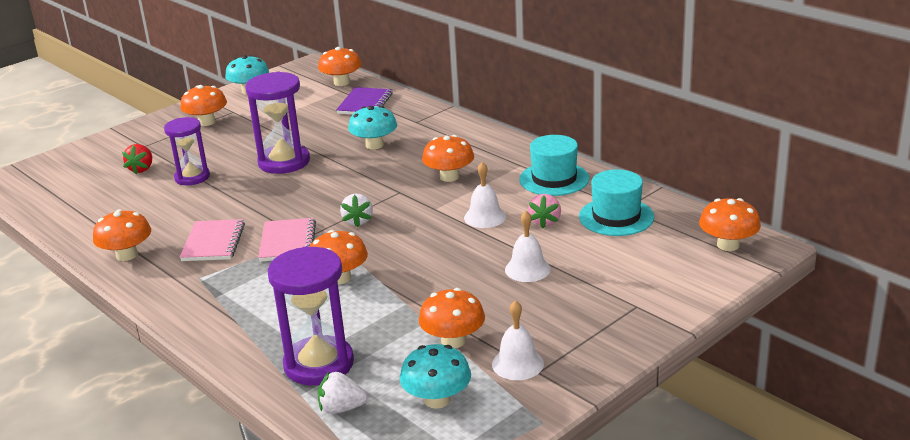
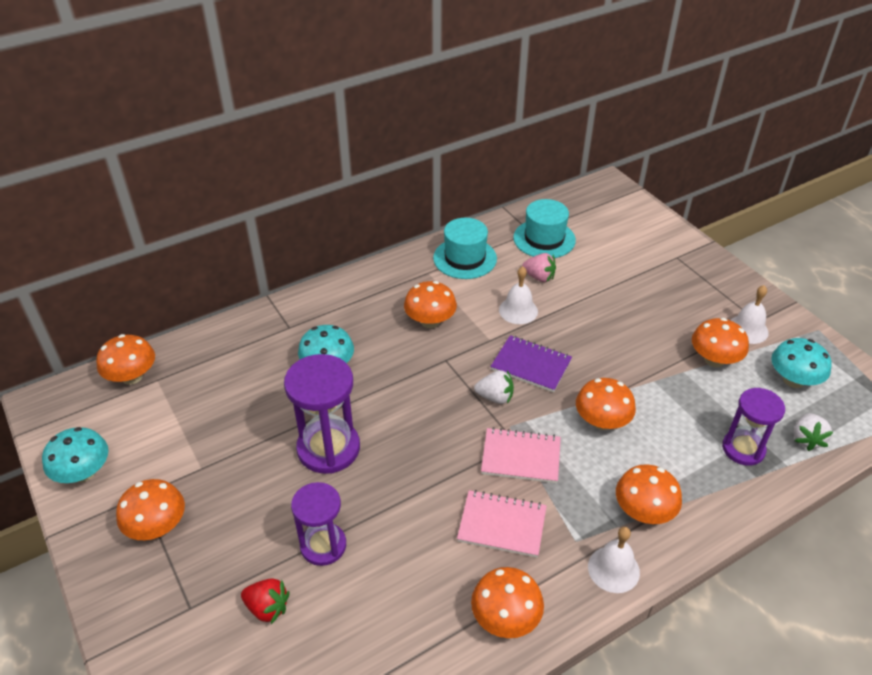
camera: 80 degrees left, 15 degrees up
(319, 364) = (743, 449): purple hourglass -> purple hourglass, size x0.66
(365, 103) = (212, 362): purple notebook -> purple notebook (531, 365)
(527, 269) = (613, 301): white bell -> white bell (613, 569)
(728, 245) = (603, 198): orange mushroom -> orange mushroom (643, 511)

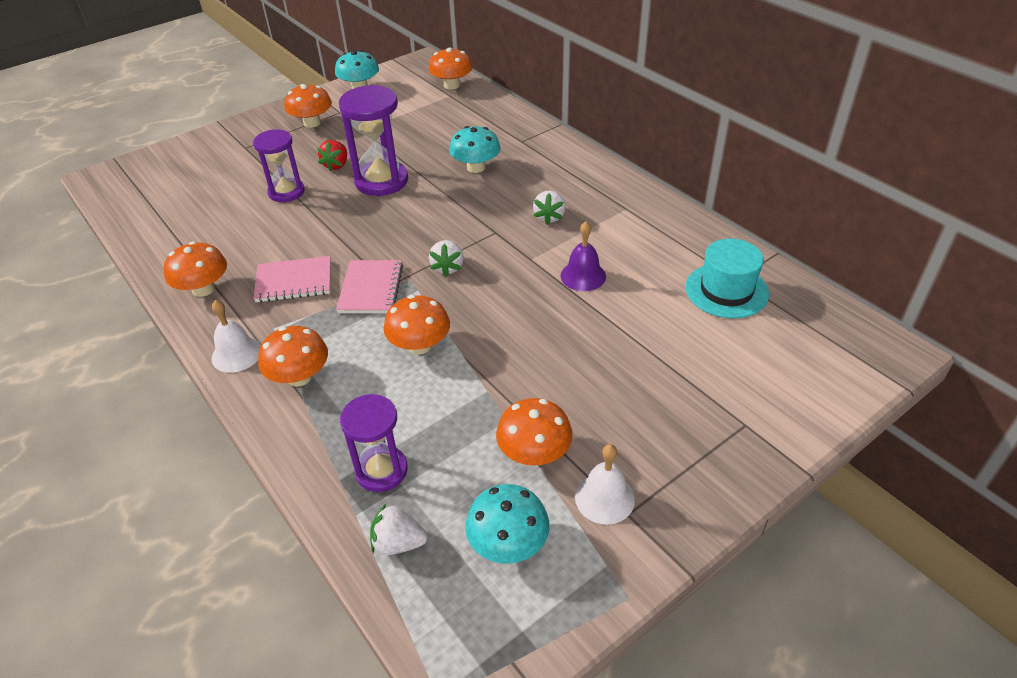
camera: 85 degrees right, 0 degrees up
(267, 608) = (238, 176): red strawberry -> red strawberry (336, 165)
(430, 321) = (549, 217): orange mushroom -> white strawberry
(465, 258) = (661, 231): turquoise hat -> none
(502, 525) = (294, 281): pink notebook -> pink notebook turned 75 degrees clockwise
(518, 310) = (583, 276): white bell -> purple bell
(531, 365) = (497, 289): purple notebook -> none
(539, 277) = (648, 289): pink strawberry -> none

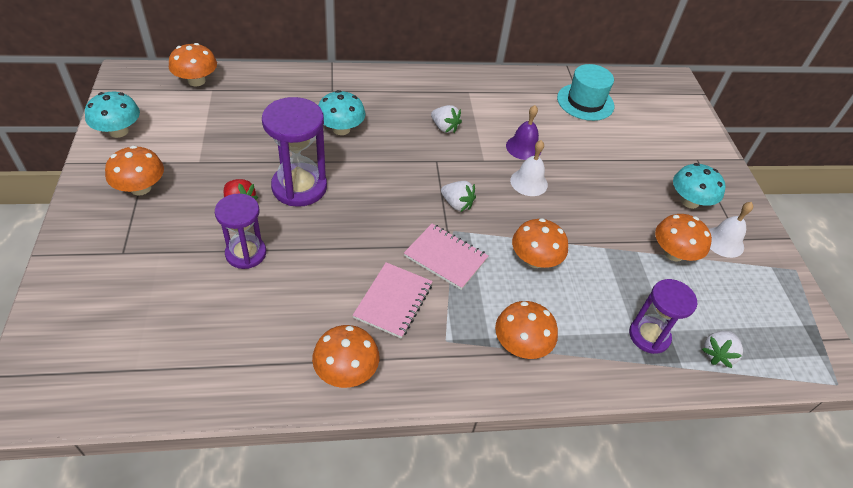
camera: 65 degrees left, 5 degrees up
(237, 354) = (462, 377): white bell -> white bell (529, 182)
(508, 543) = (739, 301): turquoise mushroom -> turquoise mushroom (689, 201)

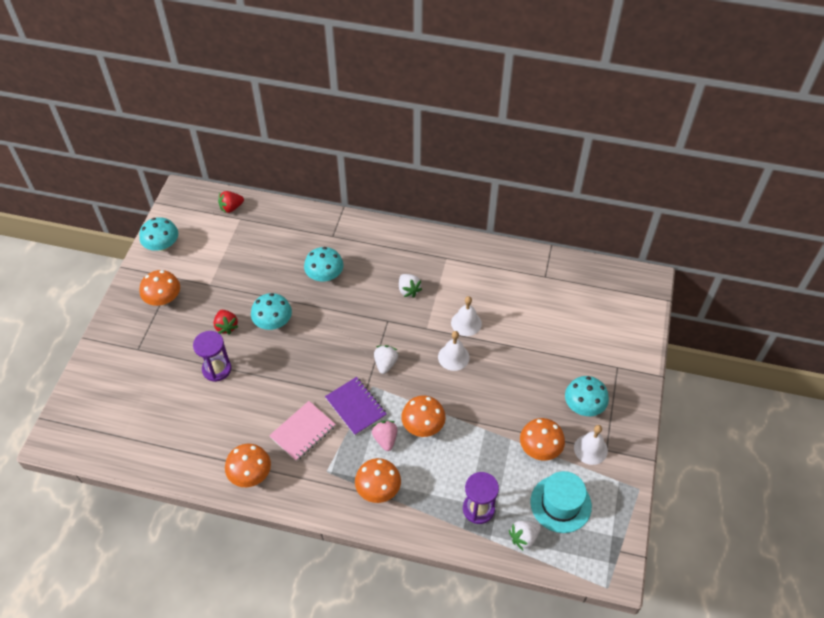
camera: 25 degrees right, 5 degrees up
(196, 81) = (231, 208): orange mushroom -> red strawberry
(299, 187) = (273, 322): purple hourglass -> turquoise mushroom
(445, 257) = (356, 407): pink notebook -> purple notebook
(457, 204) = (385, 364): white strawberry -> white strawberry turned 135 degrees counterclockwise
(499, 285) = (385, 439): none -> pink strawberry
(523, 147) = (466, 323): purple bell -> white bell
(585, 102) = (546, 288): turquoise hat -> turquoise hat (560, 504)

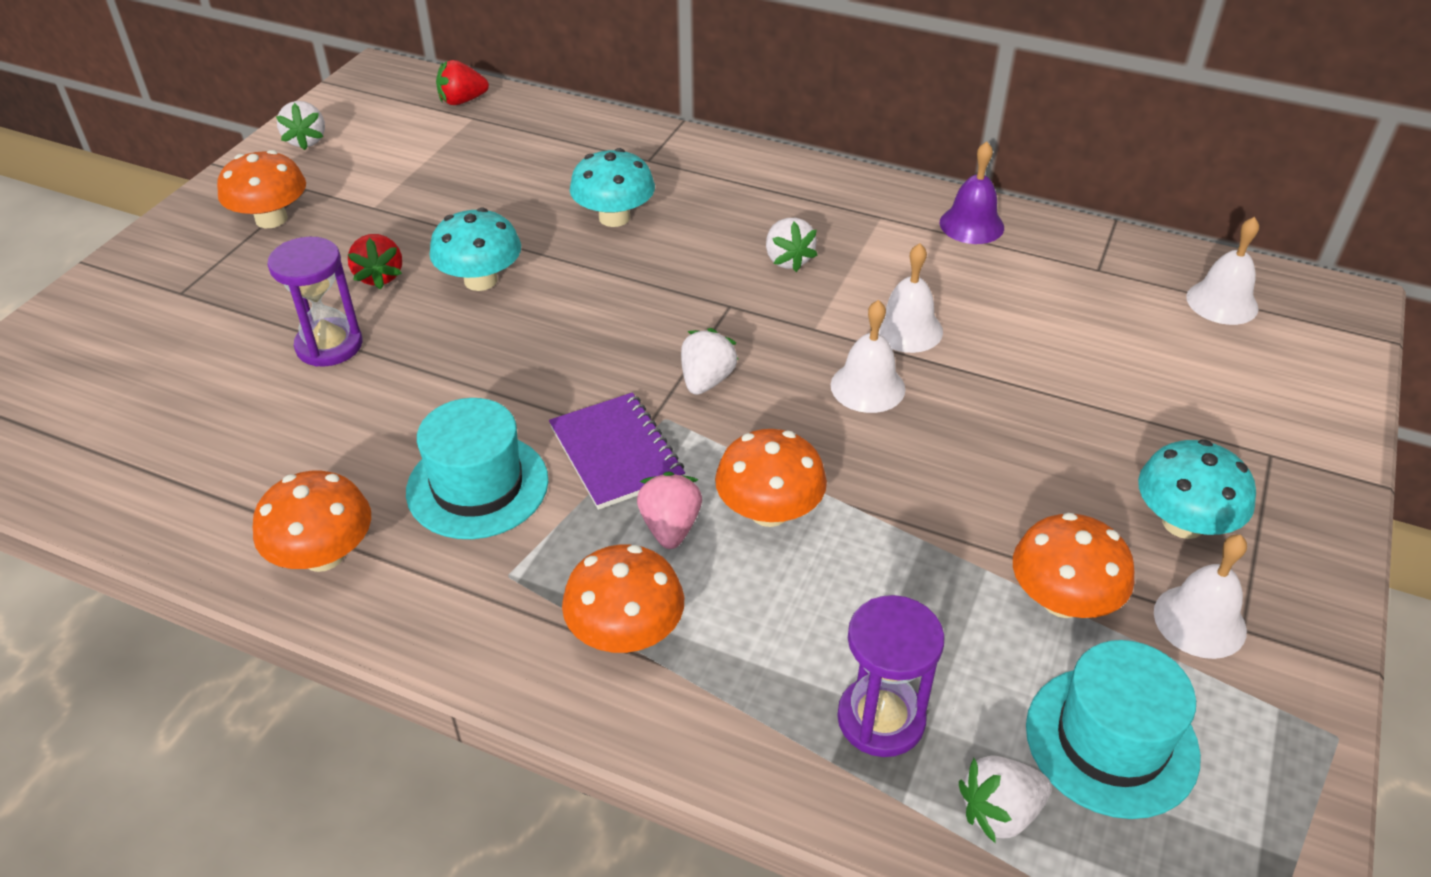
camera: 10 degrees right, 10 degrees down
(162, 245) = (306, 141): turquoise mushroom -> white strawberry
(303, 432) = (477, 486): pink notebook -> turquoise hat
(487, 257) = (971, 225): none -> purple bell
(598, 288) = (1222, 302): none -> white bell

